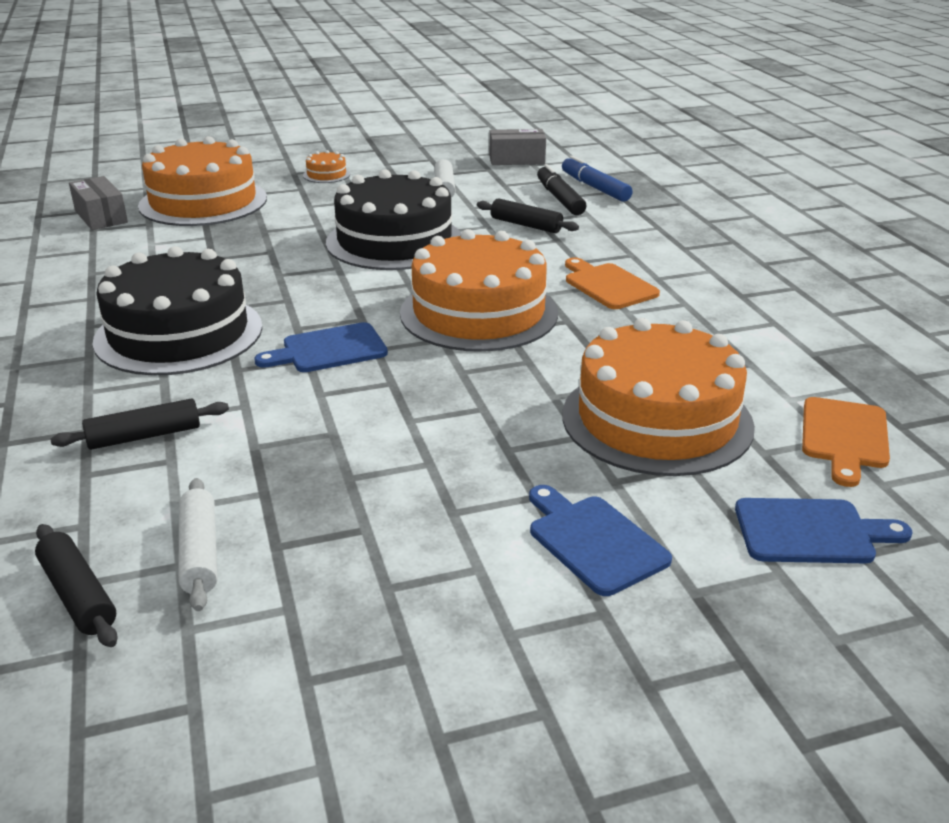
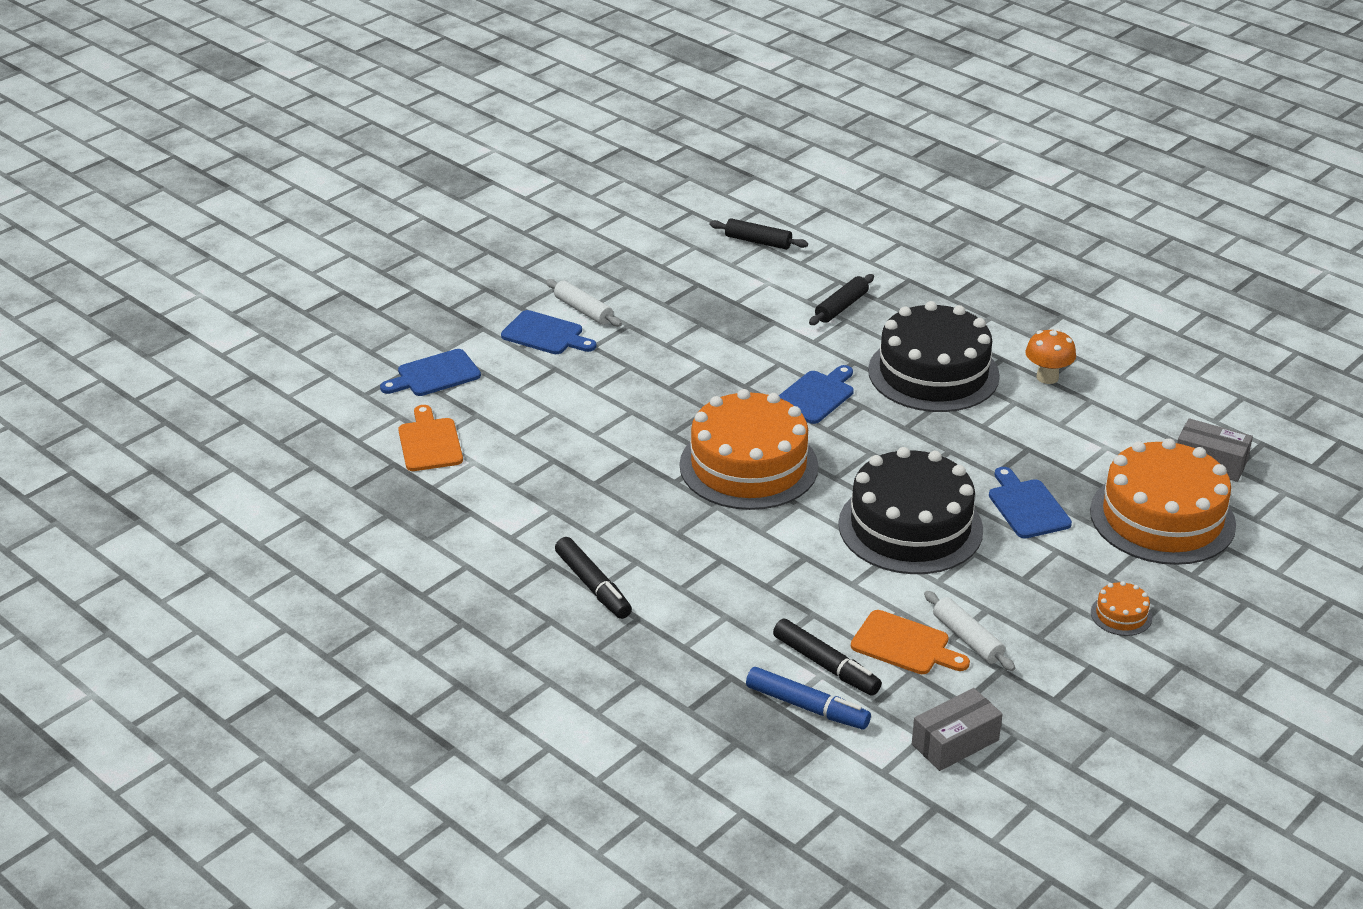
camera: 150 degrees right, 5 degrees up
(86, 299) = (1047, 377): none -> orange mushroom
(200, 552) = (729, 270): white rolling pin -> white rolling pin (583, 310)
(284, 229) = (1027, 506): none -> blue cutting board
(526, 225) = (817, 599): black rolling pin -> none
(608, 285) = (672, 535): orange cutting board -> orange cutting board (904, 645)
(656, 420) = (554, 415): orange cake -> none
(710, 273) = (593, 586): none -> black marker

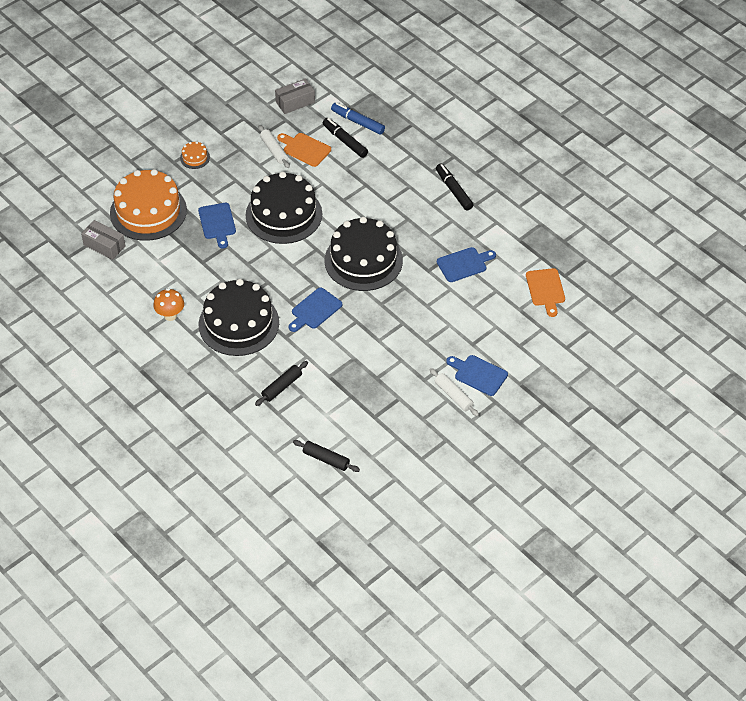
camera: 175 degrees left, 15 degrees up
(435, 375) = (547, 343): blue cutting board -> blue cutting board (464, 264)
(748, 466) = (363, 260): orange cake -> black cake

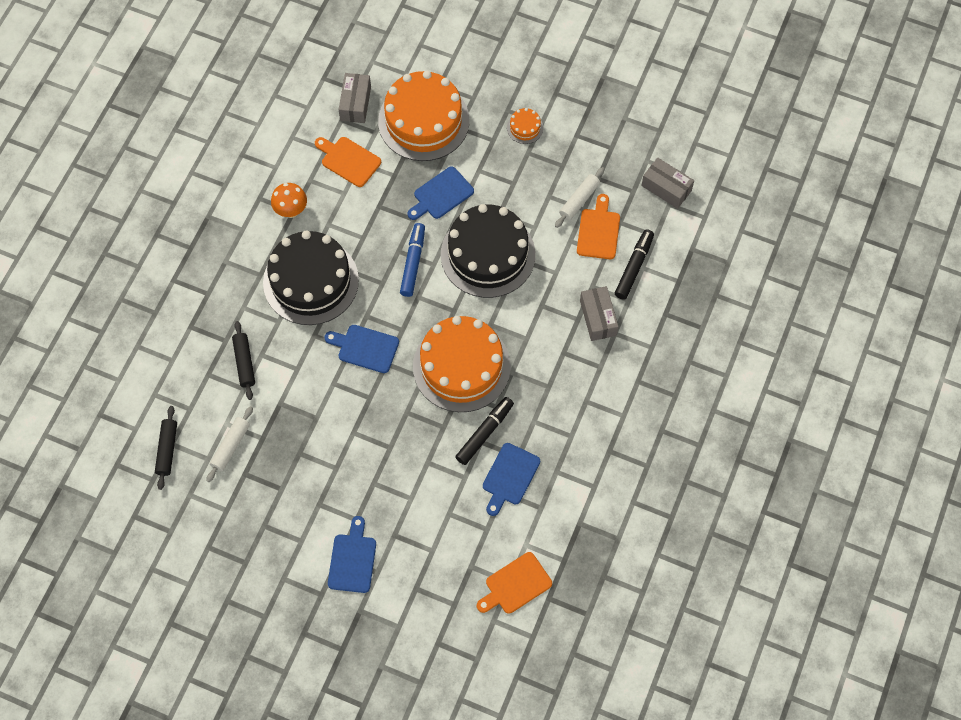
camera: 65 degrees right, 15 degrees up
(151, 266) = (348, 160): none -> orange cutting board
(282, 387) = (244, 362): black rolling pin -> black rolling pin turned 60 degrees clockwise
(358, 122) = (672, 267): blue marker -> blue marker (413, 262)
(363, 260) = (461, 366): black cake -> orange cake
(372, 174) = (598, 318): none -> grey box
(453, 395) = (310, 545): white rolling pin -> white rolling pin (231, 446)
(454, 190) = (619, 418): black marker -> black marker (484, 433)
(464, 264) = (509, 477): blue cutting board -> blue cutting board turned 75 degrees clockwise

